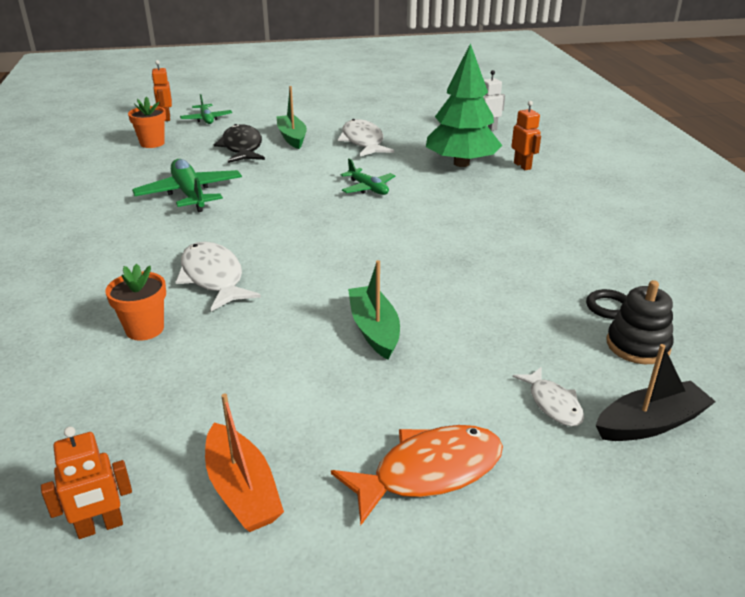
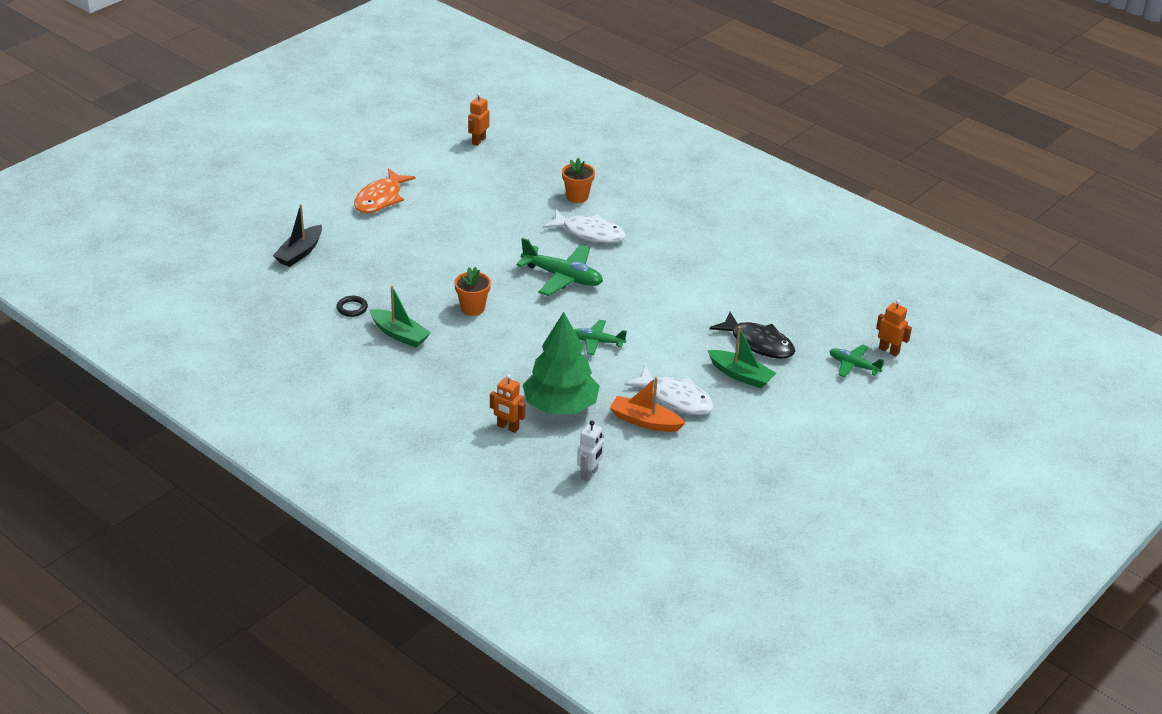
camera: 140 degrees right, 5 degrees up
(152, 143) = (833, 315): orange flower pot -> orange flower pot (472, 308)
(190, 194) = (708, 280): green plane -> green plane (562, 277)
(242, 490) = (444, 167): orange boat -> orange boat (645, 421)
(374, 330) = (466, 242): green boat -> green boat (399, 334)
(553, 404) = (349, 243): white fish -> none
(637, 345) = (324, 290): black stacking toy -> none

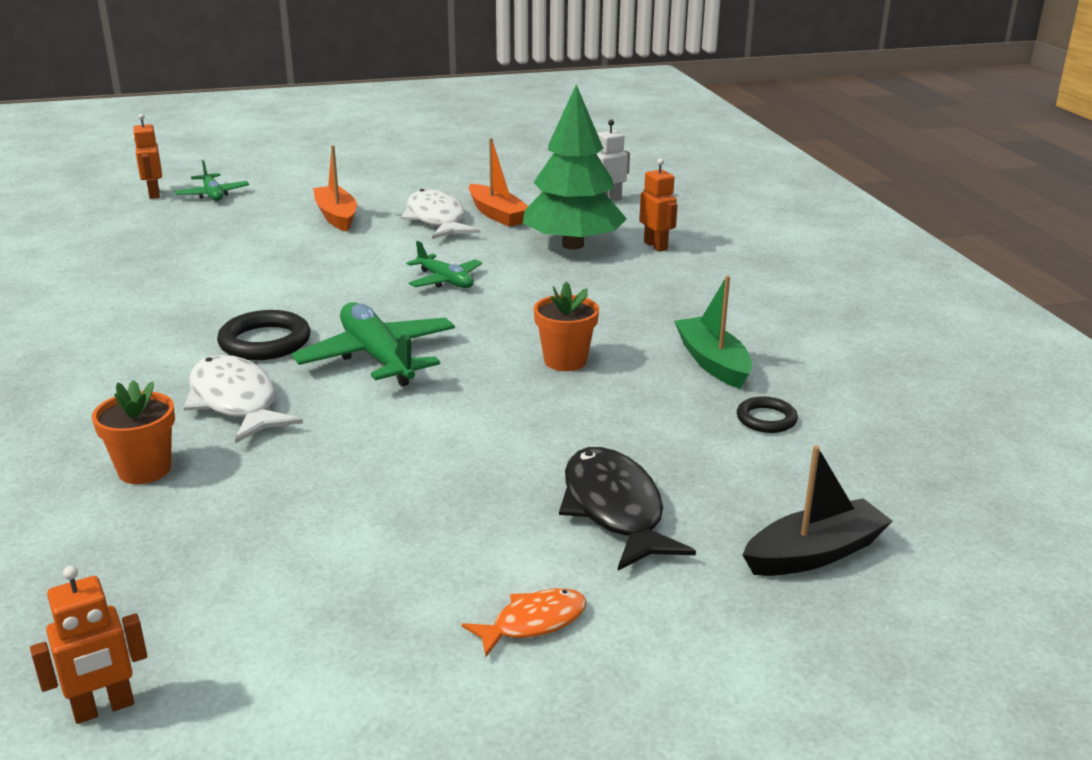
camera: 145 degrees left, 10 degrees down
(380, 199) = (533, 622): orange fish -> orange fish, size x0.57
(626, 266) = (265, 342): none -> black ring
(741, 375) = (336, 216): green boat -> orange boat
(758, 343) = (265, 231): black fish -> black fish (614, 509)

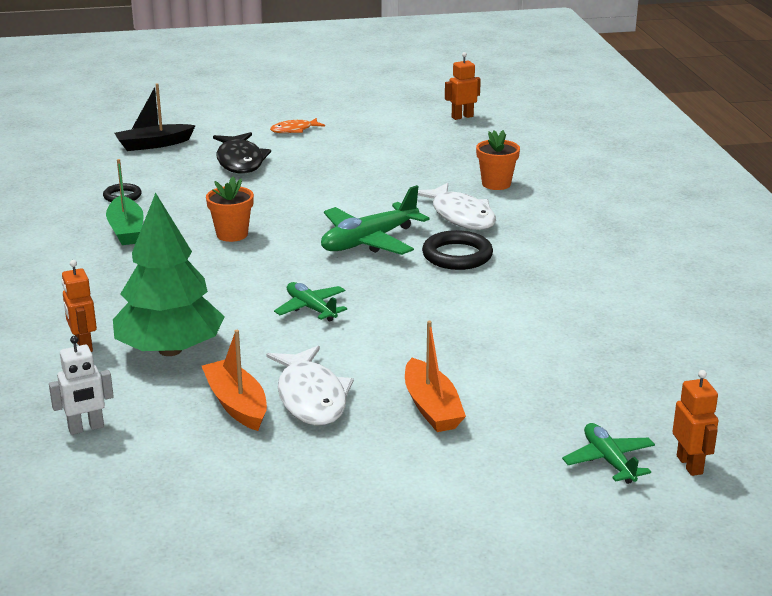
camera: 175 degrees left, 0 degrees up
(377, 357) = (369, 241): green plane -> green plane turned 75 degrees clockwise

